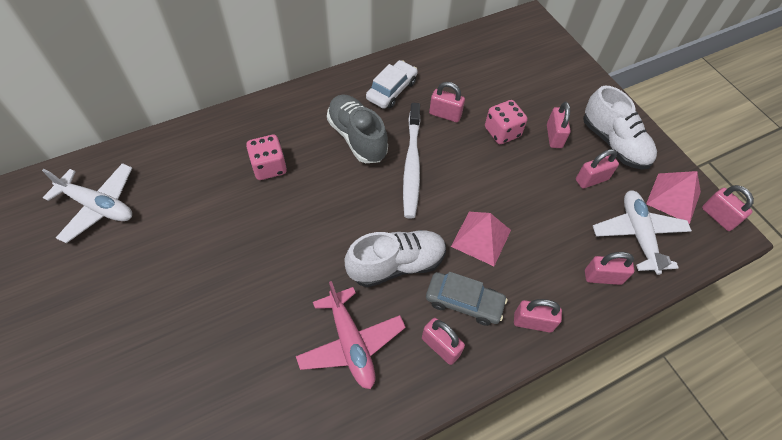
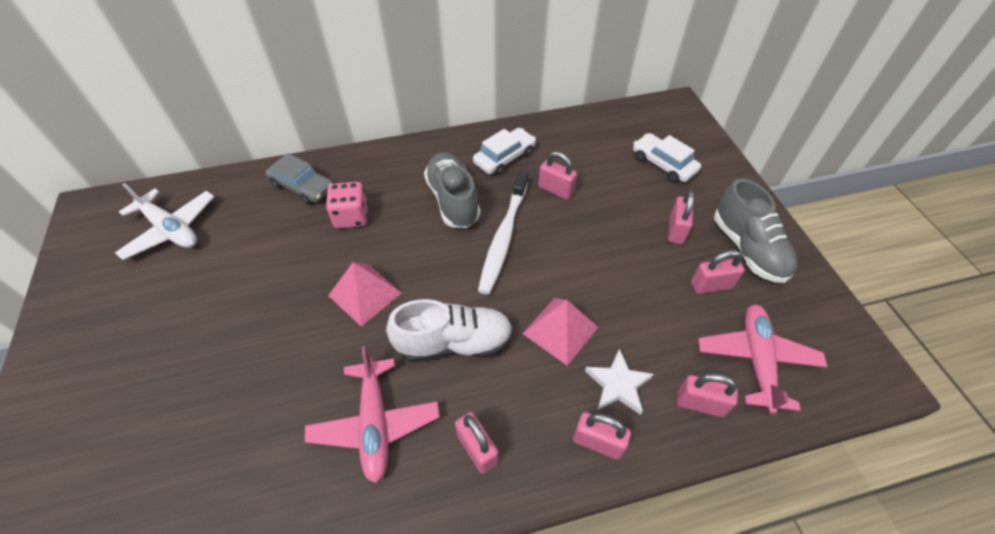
camera: 15 degrees right, 5 degrees down
(464, 302) = (520, 401): grey car -> grey car (302, 187)
(502, 132) = (616, 217): pink dice -> none
(530, 77) = (663, 164): none -> white car
(537, 274) = (618, 384): none -> white star
(614, 143) = (747, 248): white shoe -> grey shoe
(638, 235) = (756, 360): white plane -> pink plane
(673, 198) = (812, 323): pink pyramid -> pink pyramid (365, 294)
(718, 217) = (868, 356): pink padlock -> none

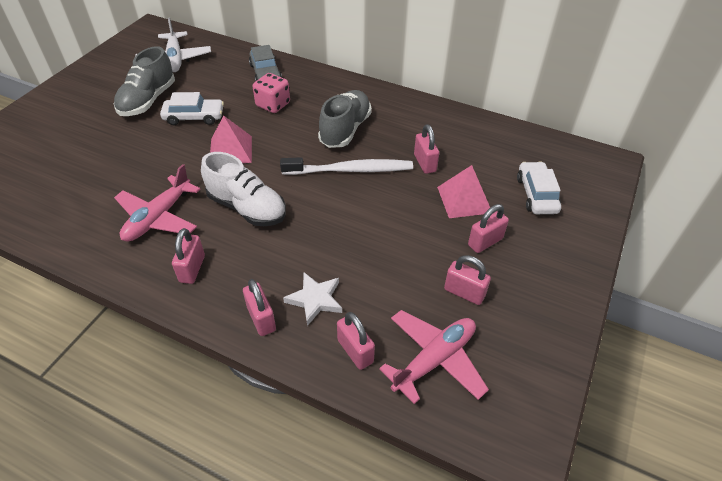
camera: 40 degrees right, 5 degrees down
(503, 237) = (350, 170): white toothbrush -> white toothbrush turned 150 degrees counterclockwise
(504, 158) = (413, 123): white car -> white car (194, 117)
(560, 330) = (318, 244): pink pyramid -> pink pyramid (464, 199)
(747, 248) = (531, 291): grey shoe -> grey shoe (148, 101)

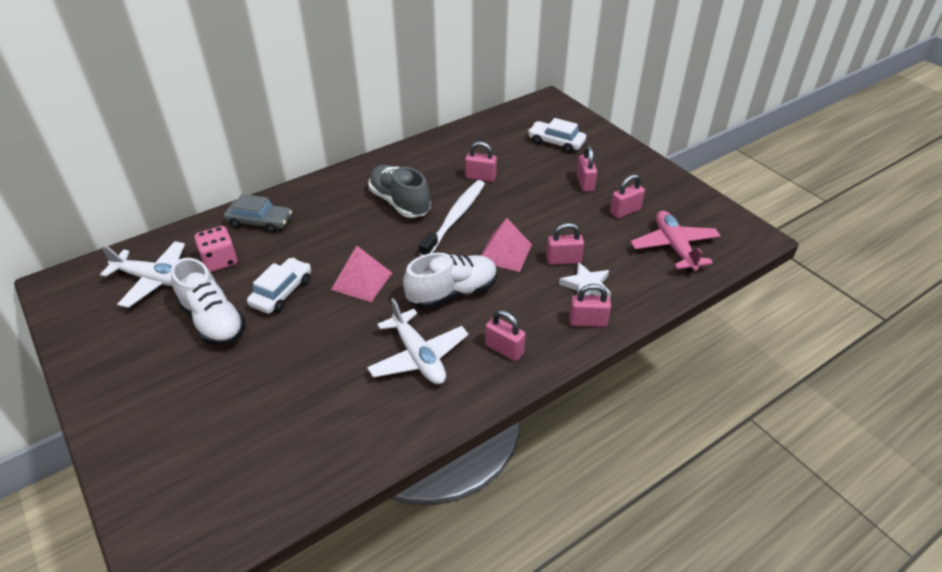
camera: 60 degrees left, 5 degrees down
(148, 101) = (213, 321): grey shoe -> white shoe
(158, 217) = (418, 356): pink plane -> white plane
(273, 105) = (318, 233): pink dice -> pink dice (220, 261)
(355, 351) = (647, 281): pink padlock -> pink padlock (563, 260)
(464, 199) = (536, 175): pink pyramid -> pink pyramid (505, 253)

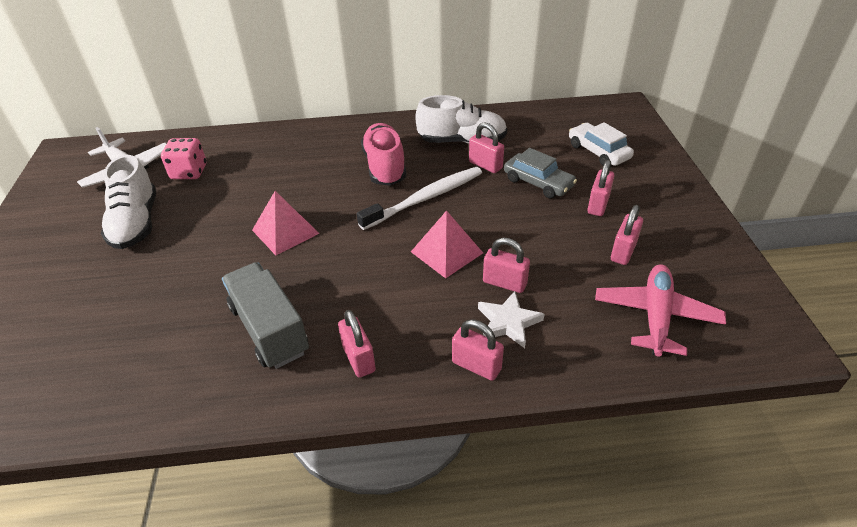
camera: 30 degrees right, 0 degrees up
(260, 222) = (250, 148): grey car -> grey car (538, 183)
(282, 292) = (210, 217): white car -> none
(400, 202) = (385, 167): grey shoe -> pink shoe
(418, 356) = (269, 329): white plane -> grey truck
(452, 293) = (358, 275): white shoe -> white shoe (462, 141)
(625, 211) = (623, 251): pink padlock -> pink padlock turned 60 degrees counterclockwise

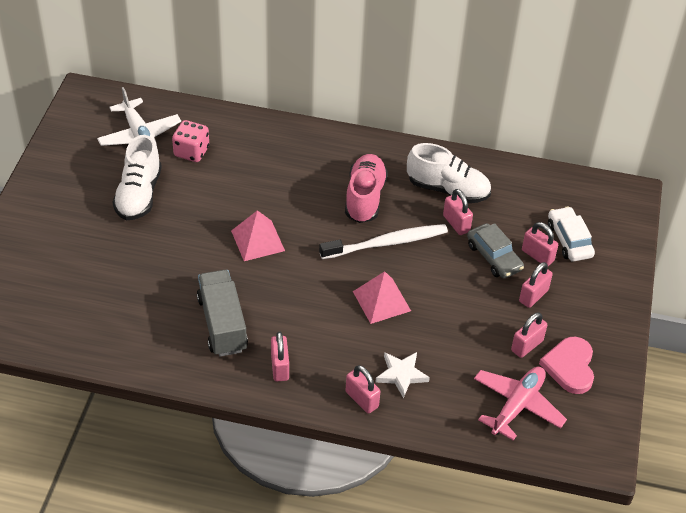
camera: 15 degrees right, 5 degrees up
(504, 283) = (415, 342): pink padlock -> pink padlock (537, 256)
(680, 259) = (570, 366): none -> pink heart

